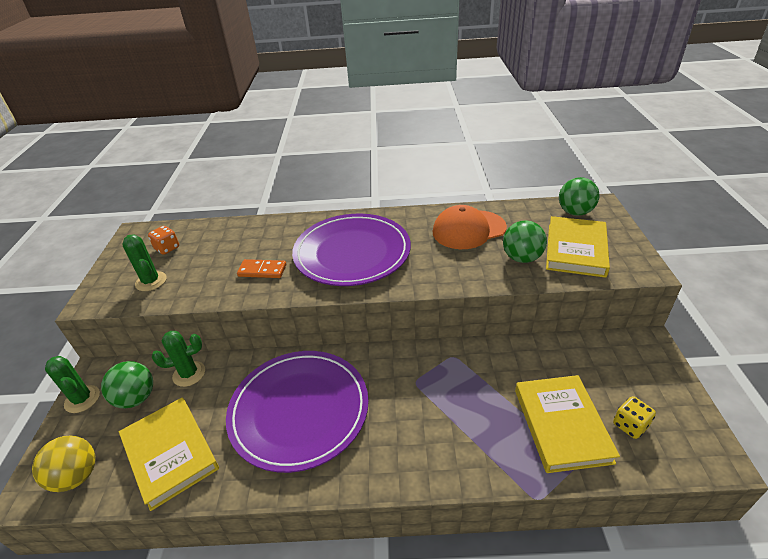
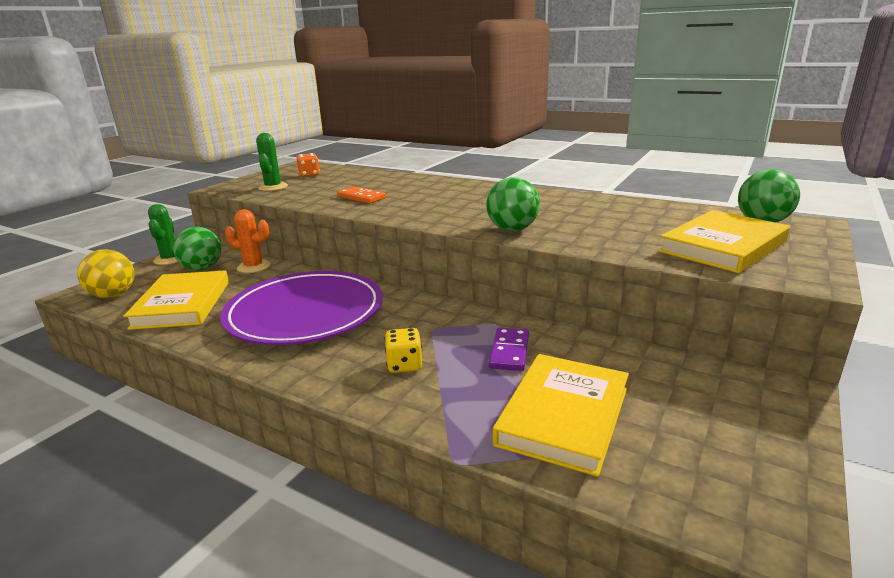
camera: 30 degrees right, 15 degrees down
(189, 374) = (254, 267): green cactus -> orange cactus
(352, 253) = (454, 203): purple plate -> none
(468, 230) = (599, 211): orange cap -> none
(484, 381) = (509, 351): none -> purple domino
(521, 258) = (637, 238): green ball -> green ball (512, 229)
(630, 425) = (664, 452): yellow dice -> yellow dice (404, 365)

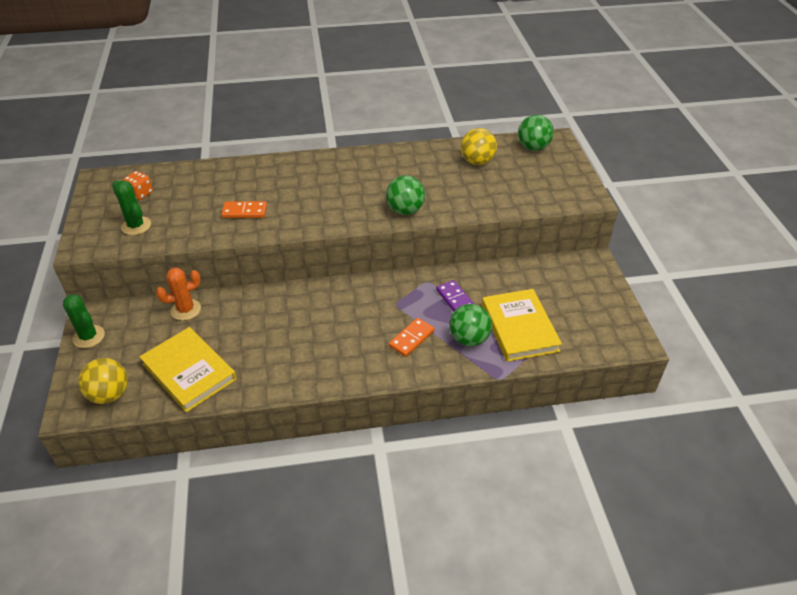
camera: 40 degrees left, 20 degrees up
(202, 269) = (141, 332): green ball -> green ball (469, 339)
(305, 313) = (297, 332): purple plate -> none
(404, 365) = (411, 339): yellow dice -> orange domino
(660, 217) = (477, 161): none -> yellow ball
(723, 246) = (532, 182): yellow book -> none

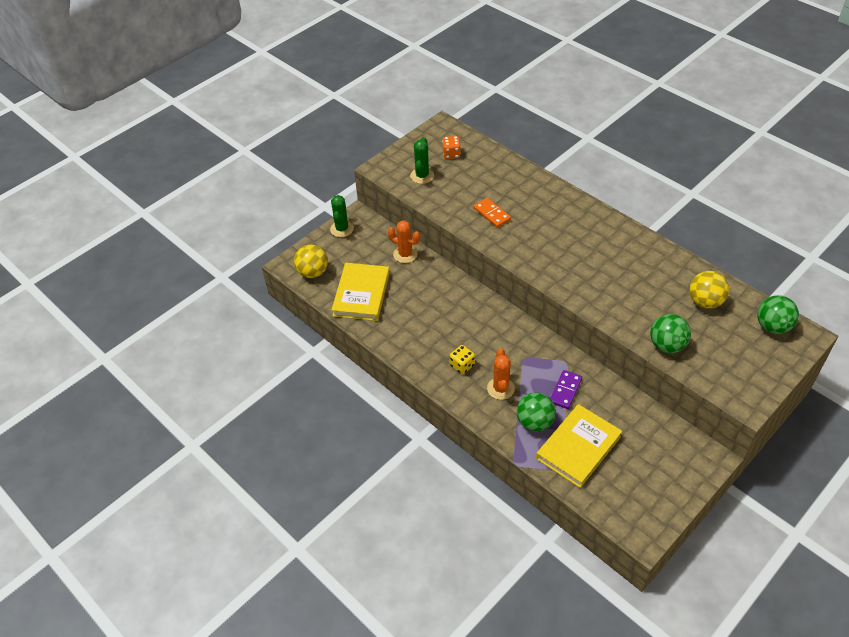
camera: 55 degrees right, 5 degrees up
(359, 349) = (462, 365): none -> yellow dice
(405, 210) = (592, 296): green ball -> green ball (667, 345)
(411, 339) = (500, 388): orange domino -> orange cactus

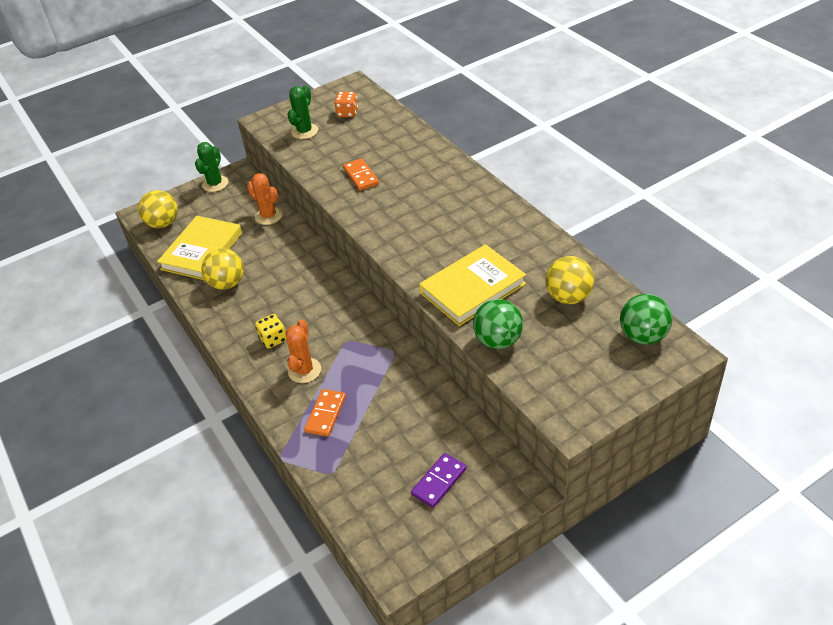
camera: 15 degrees right, 5 degrees down
(399, 321) = (227, 284): none -> yellow ball
(534, 422) = (325, 414): green ball -> orange domino
(565, 390) = (378, 383): purple domino -> purple domino (439, 481)
(578, 447) = (364, 451): yellow book -> yellow book (472, 288)

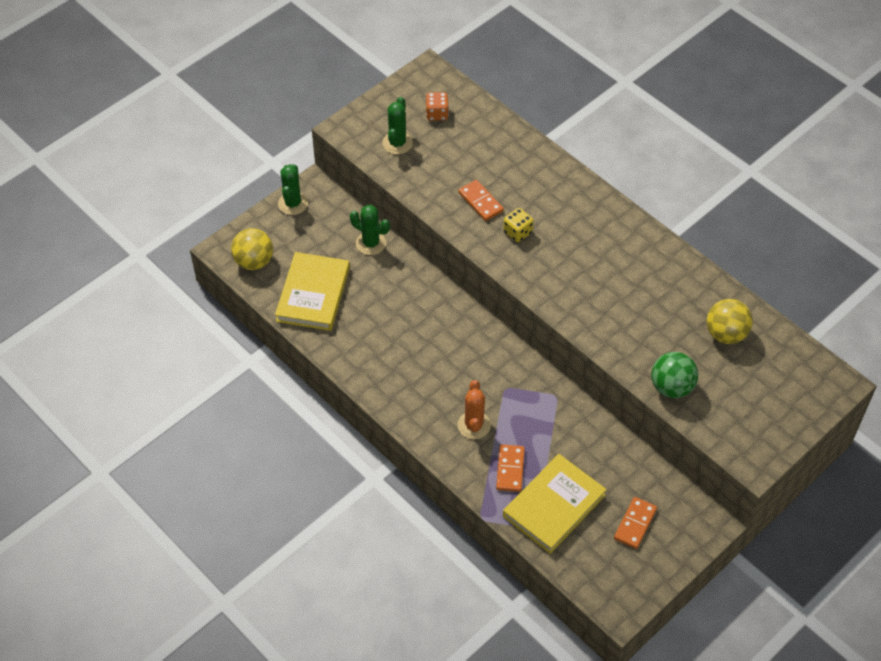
camera: 15 degrees left, 10 degrees up
(227, 284) = (357, 333): yellow ball -> none
(268, 216) = (371, 243): orange cactus -> green cactus
(273, 339) = (430, 394): yellow dice -> yellow dice (517, 232)
(439, 481) = (635, 524): purple domino -> orange domino
(472, 288) = (633, 332): yellow book -> yellow book (554, 506)
(643, 336) = (800, 370): green ball -> none

